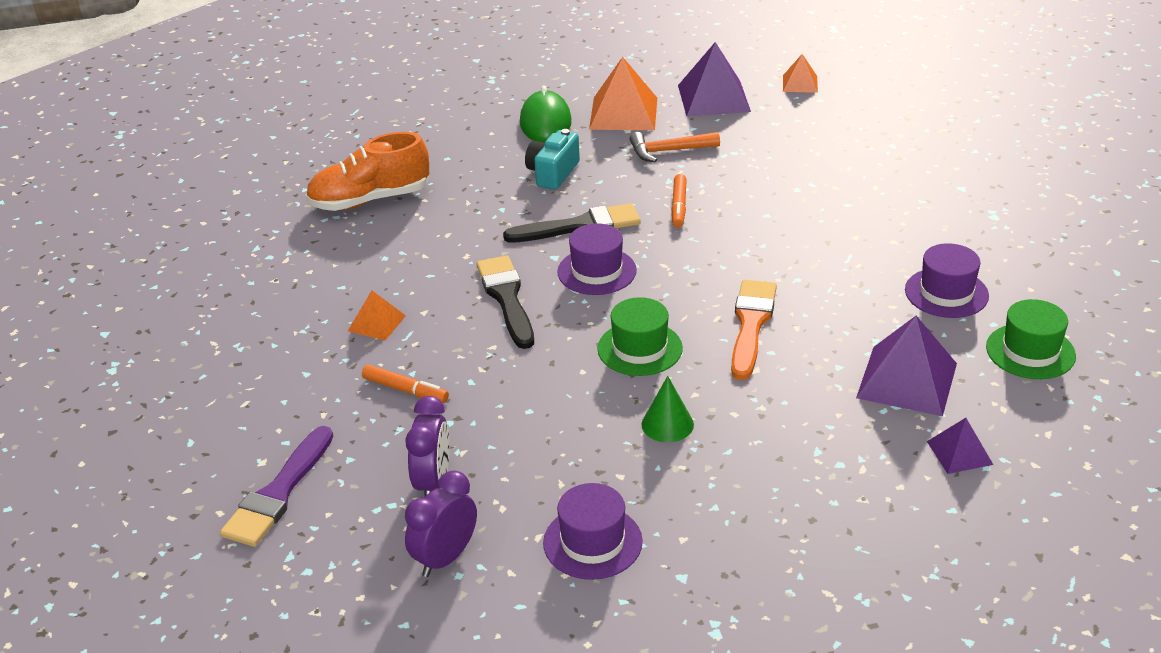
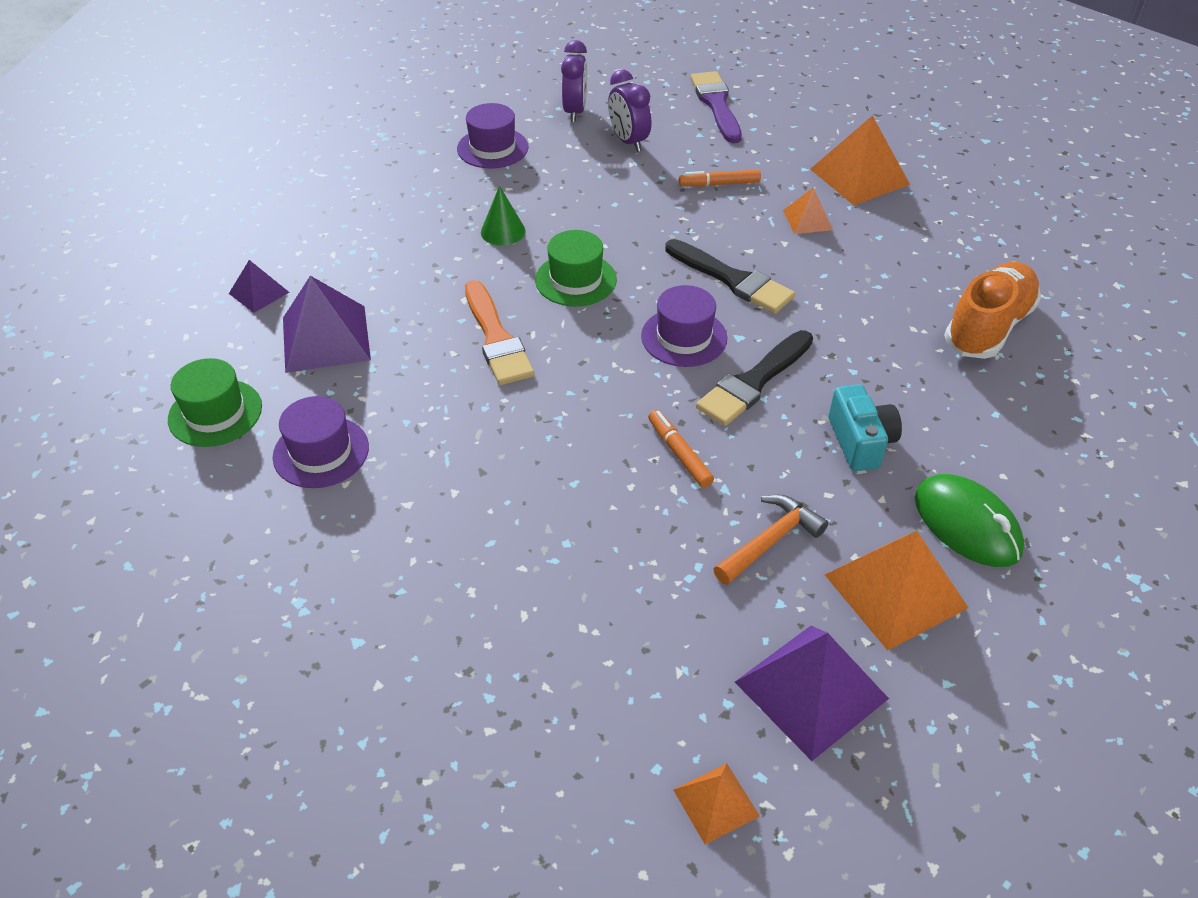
camera: 145 degrees right, 10 degrees up
(271, 344) = (859, 176): none -> orange pyramid

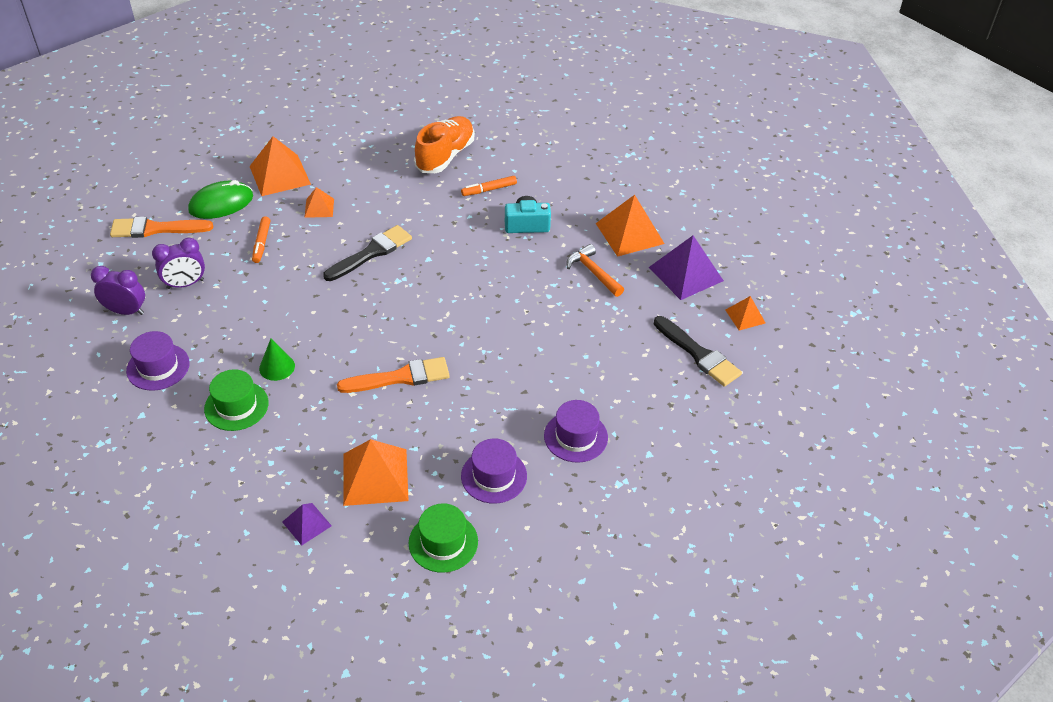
camera: 85 degrees left, 0 degrees up
(325, 338) = (375, 477): purple pyramid -> orange pyramid
(576, 280) = (348, 330): green hat -> green hat (236, 406)
(679, 453) = (523, 299): orange marker -> orange marker (489, 190)
(684, 337) = (422, 284): purple hat -> purple hat (575, 436)
(716, 105) = (156, 229): purple brush -> orange brush
(753, 382) = (470, 259): black brush -> black brush (698, 354)
(967, 524) = (590, 199): green mouse -> green mouse (221, 203)
(988, 327) = (445, 156): orange shoe -> orange shoe turned 75 degrees clockwise

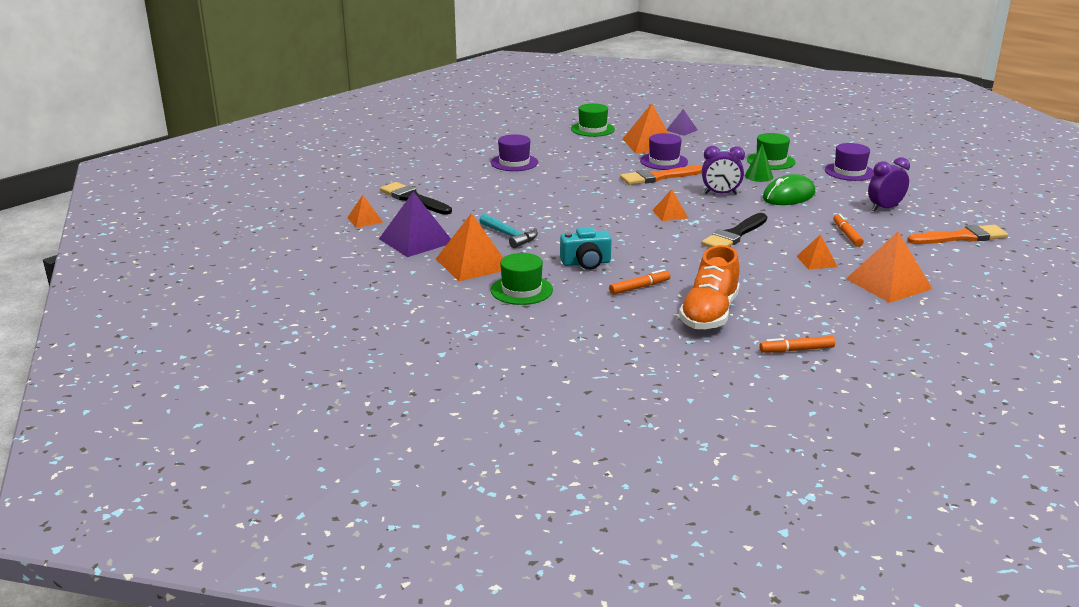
camera: 175 degrees right, 20 degrees down
(126, 311) = (913, 193): purple clock -> purple clock (720, 194)
(221, 203) = (922, 258): green mouse -> green mouse (788, 196)
(400, 118) = (796, 350): none -> orange marker
(419, 295) = (670, 214): none -> orange pyramid
(494, 476) = (569, 148): purple hat -> purple hat (664, 161)
(588, 195) = (521, 290): none -> green hat
(593, 272) = (510, 236): orange hammer -> turquoise hammer

